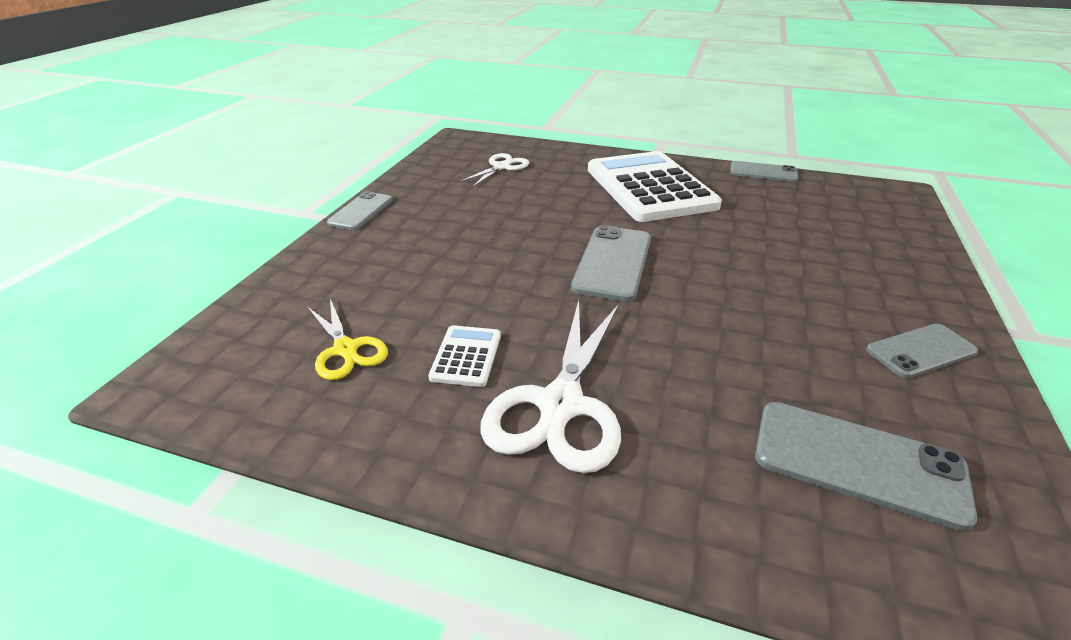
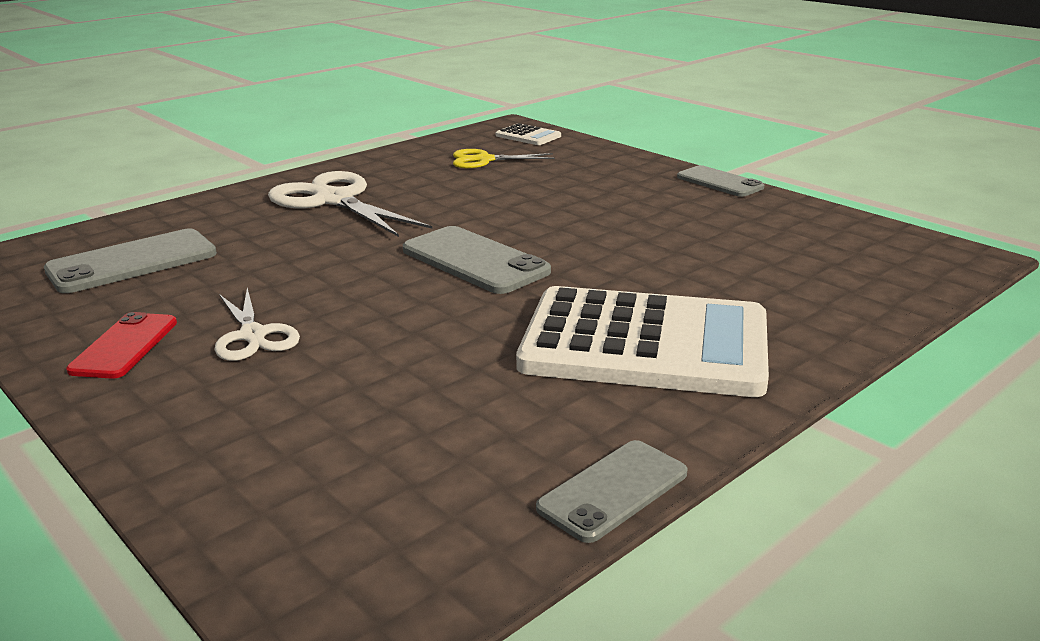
camera: 120 degrees right, 10 degrees down
(466, 356) = (425, 186): white calculator -> white calculator (528, 136)
(501, 167) = (811, 263): white scissors -> white scissors (253, 335)
(920, 351) = (124, 346): grey phone -> red phone

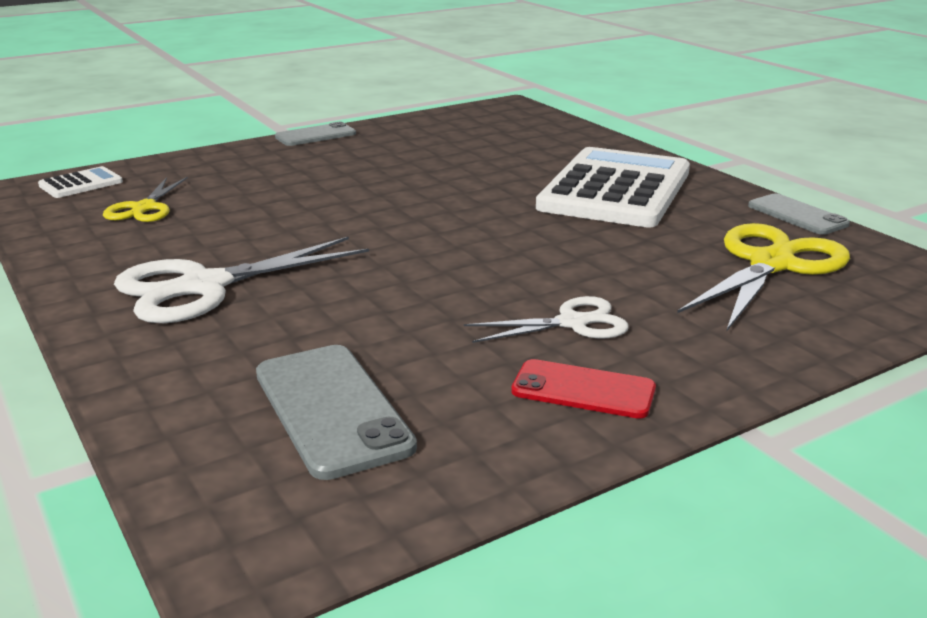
camera: 80 degrees left, 0 degrees up
(410, 456) = (771, 264): none -> yellow scissors
(474, 261) = (439, 228): grey phone -> none

